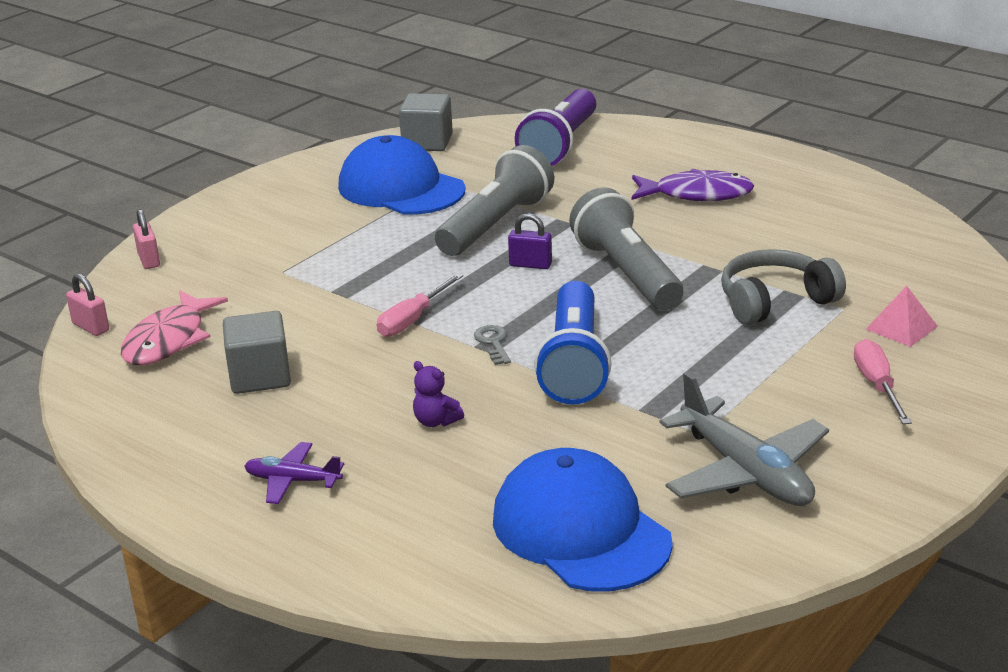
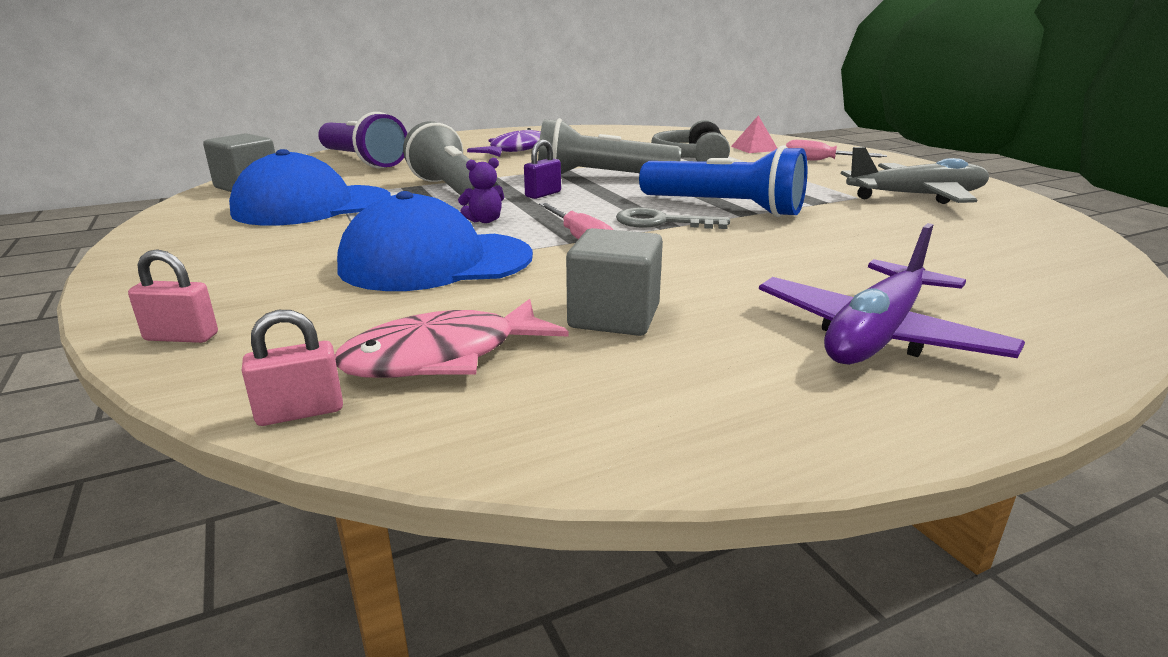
camera: 65 degrees left, 5 degrees down
(169, 340) = (442, 356): pink fish -> pink fish turned 105 degrees clockwise
(292, 481) = (876, 335): purple plane -> purple plane, size x1.87
(436, 421) = (786, 259): purple teddy bear -> purple teddy bear (484, 221)
(493, 343) = (661, 222): grey key -> grey key, size x1.57
(580, 530) = (995, 244): blue cap -> blue cap (435, 262)

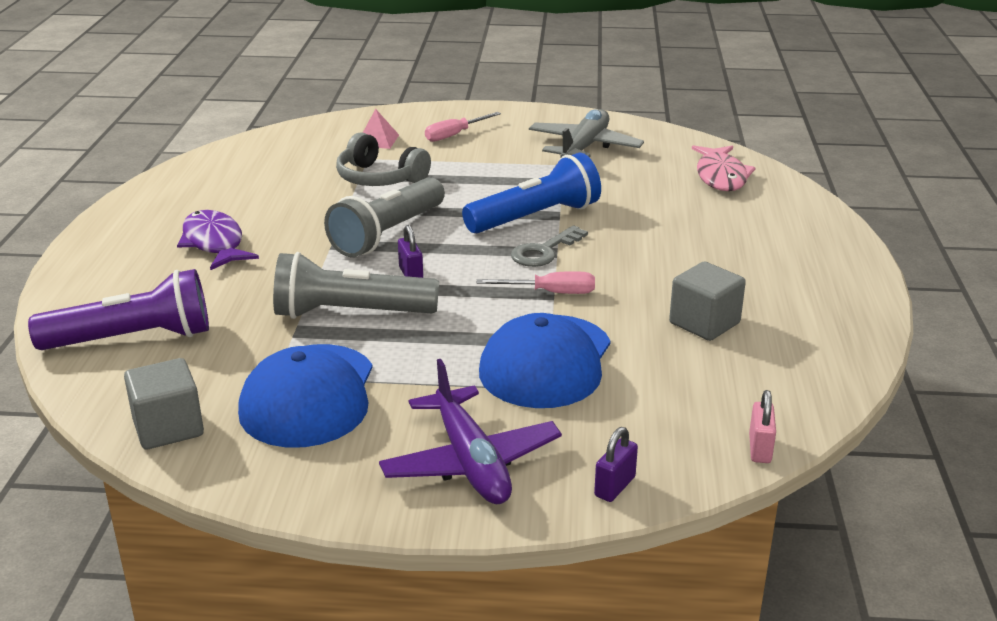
camera: 60 degrees left, 5 degrees up
(181, 337) = (615, 486): pink padlock -> purple padlock
(442, 356) = (719, 391): pink fish -> pink fish (721, 176)
(484, 221) = (461, 319): purple teddy bear -> none
(876, 335) = (783, 260): purple plane -> purple plane (470, 462)

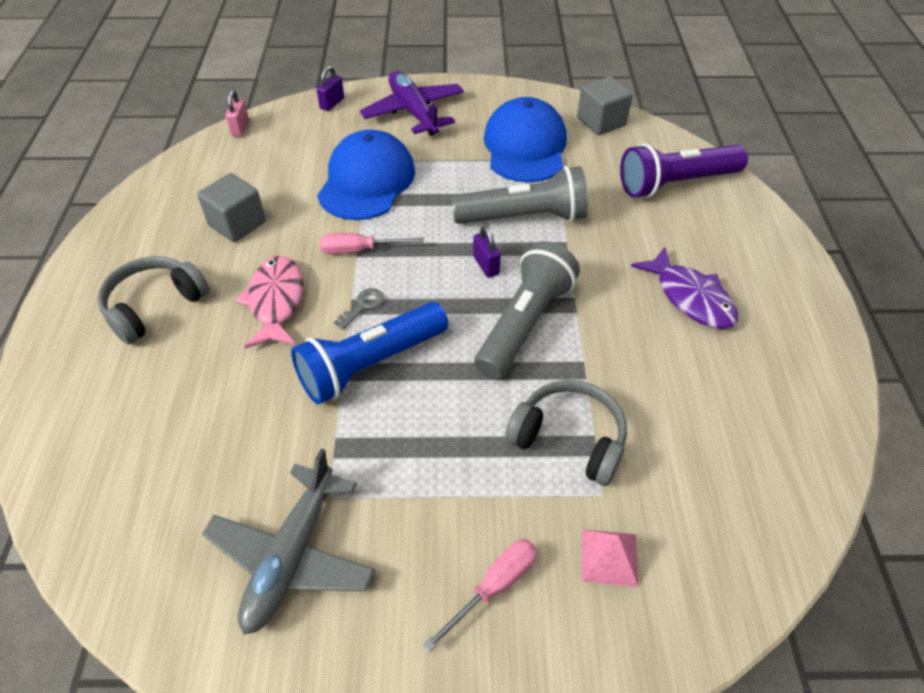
camera: 175 degrees right, 20 degrees up
(544, 251) = (363, 306): grey key -> grey key, size x0.64
(721, 176) = (119, 478): pink fish -> pink fish (276, 301)
(758, 260) = (154, 306): none -> grey headphones

